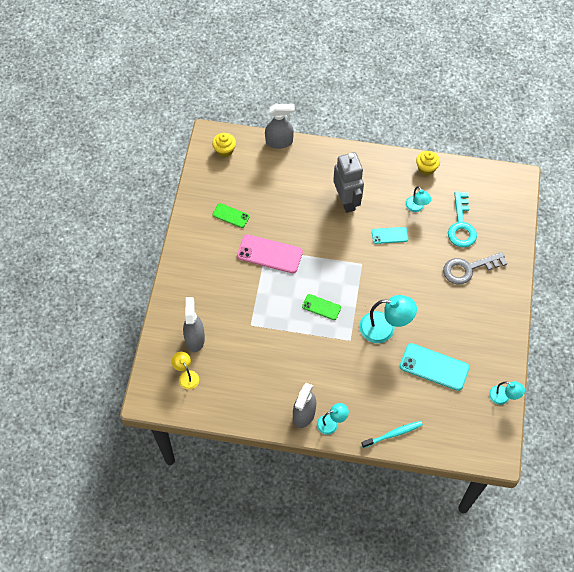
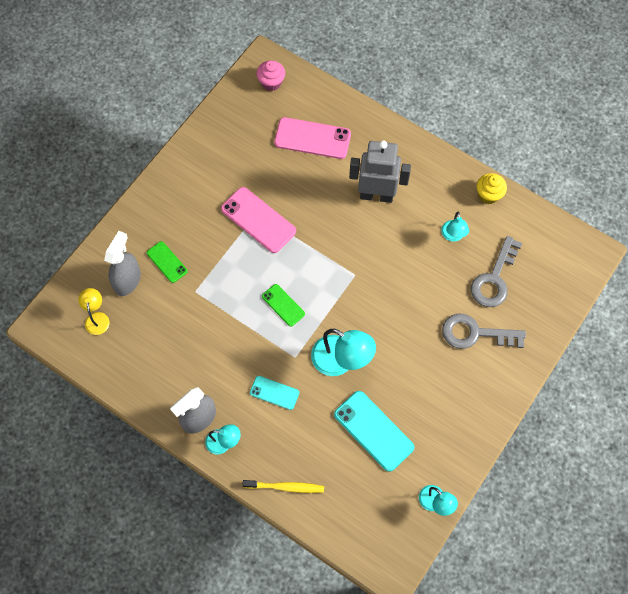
camera: 25 degrees right, 5 degrees up
(224, 150) = (271, 82): yellow cupcake -> pink cupcake
(231, 215) = (239, 159): green phone -> green phone (167, 262)
(278, 179) = (312, 138): none -> pink phone
(279, 142) = (337, 96): grey spray bottle -> none
(346, 201) = (376, 195): grey robot -> grey robot turned 90 degrees counterclockwise
(389, 235) = (404, 255): turquoise phone -> turquoise phone (274, 393)
(393, 434) = (285, 487): turquoise toothbrush -> yellow toothbrush
(461, 225) = (494, 278): turquoise key -> grey key

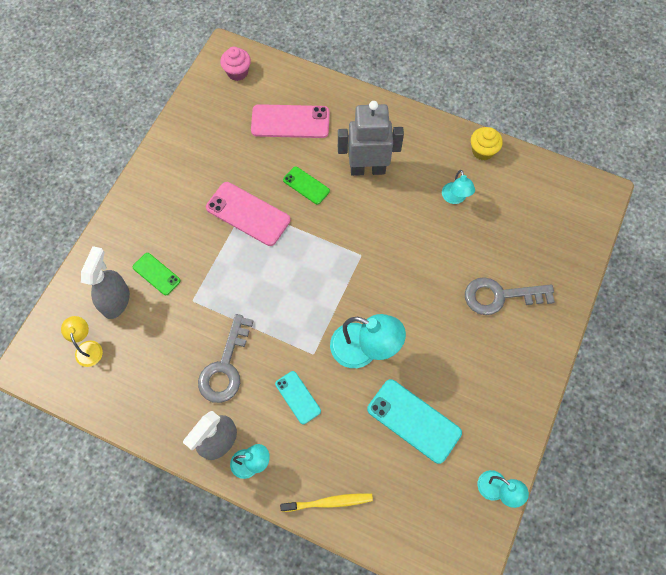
camera: 10 degrees left, 0 degrees up
(274, 393) = (297, 397): turquoise phone -> turquoise phone turned 45 degrees clockwise
(283, 305) = (290, 300): green phone -> green phone (306, 185)
(494, 278) = (507, 235): grey key -> grey key (225, 366)

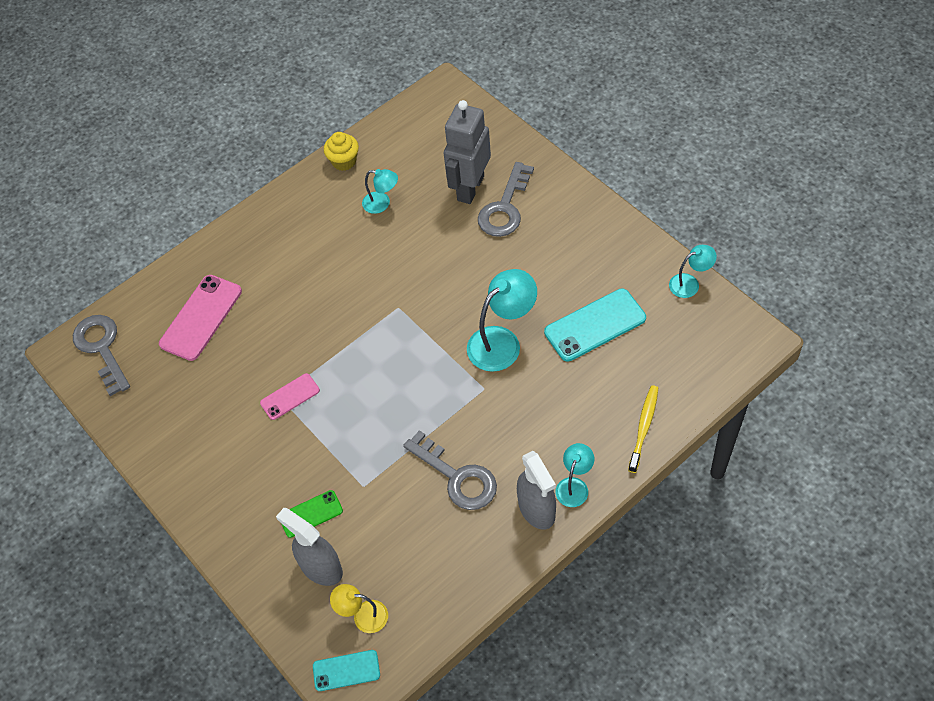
camera: 60 degrees left, 10 degrees down
(237, 72) = (102, 348): pink cupcake -> grey key
(248, 214) = (290, 397): pink phone -> pink phone, size x0.58
(297, 397) = (524, 419): turquoise phone -> turquoise phone (346, 670)
(306, 185) = (289, 329): green phone -> none
(367, 169) = (303, 266): grey robot -> grey robot (470, 188)

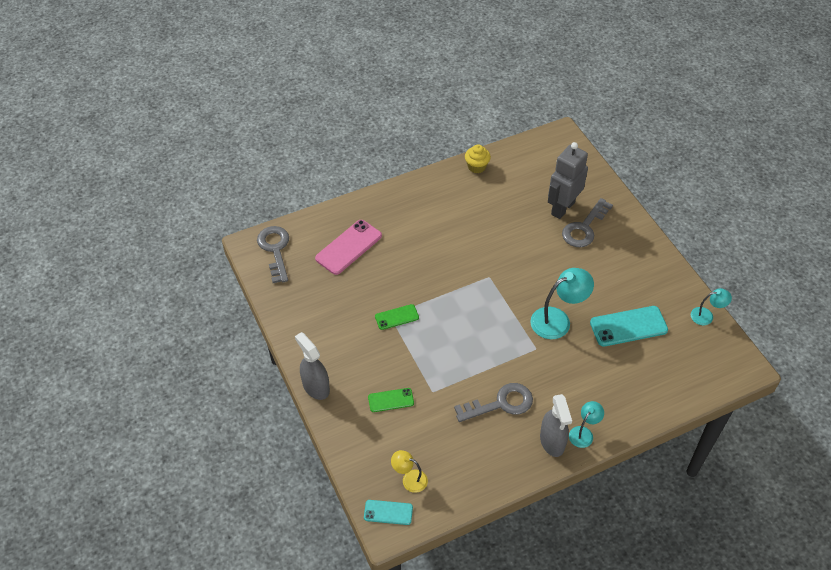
camera: 10 degrees right, 5 degrees down
(290, 397) = (397, 317): pink phone -> green phone
(321, 567) = (388, 438): grey spray bottle -> grey spray bottle (315, 387)
(382, 203) = (496, 202): turquoise lamp -> none
(457, 477) = (501, 404): grey key -> grey key turned 75 degrees counterclockwise
(643, 428) = (645, 407): yellow toothbrush -> none

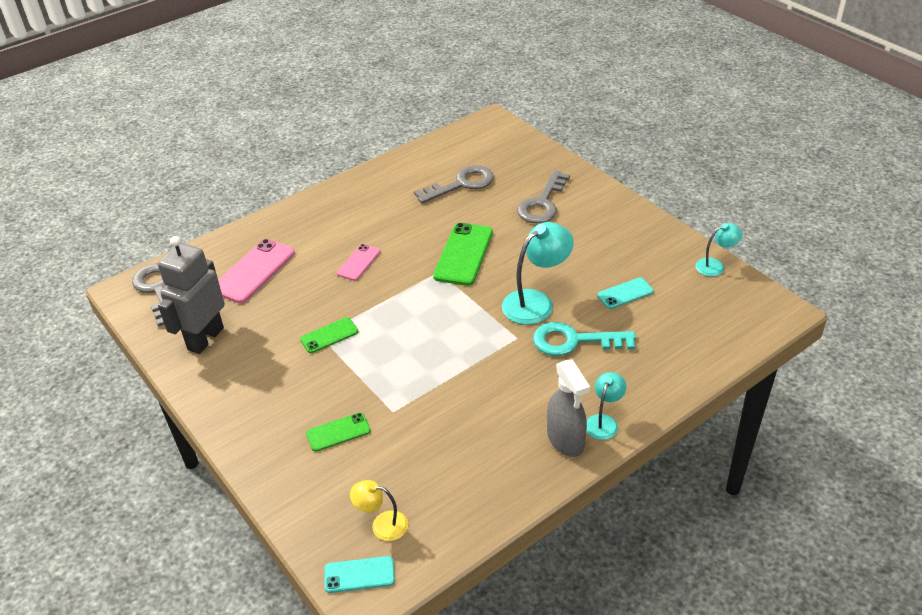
camera: 10 degrees left, 10 degrees down
(315, 387) = (232, 436): grey spray bottle -> none
(429, 255) = (358, 262): none -> pink phone
(476, 167) = (399, 165): yellow cupcake -> none
(501, 404) = (486, 408): grey key -> grey key (461, 184)
(511, 264) = (463, 254): none -> green phone
(562, 208) = (511, 188): grey robot -> grey robot (205, 338)
(578, 360) = (574, 341): none -> turquoise key
(628, 326) = (625, 293): turquoise phone -> turquoise phone, size x0.58

